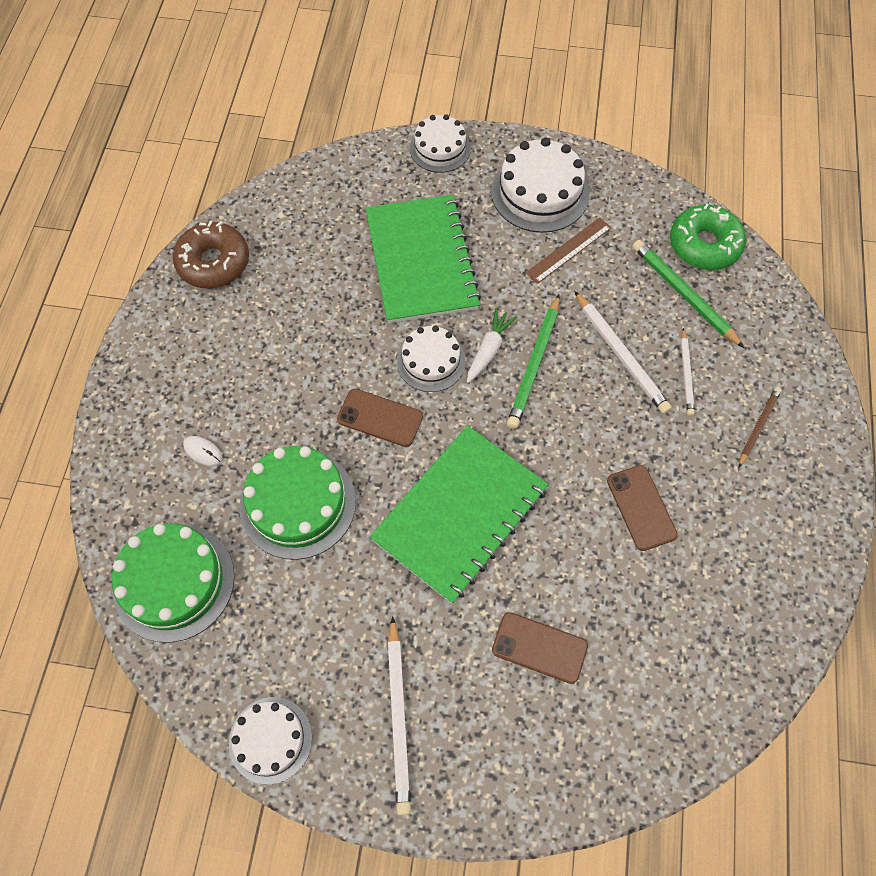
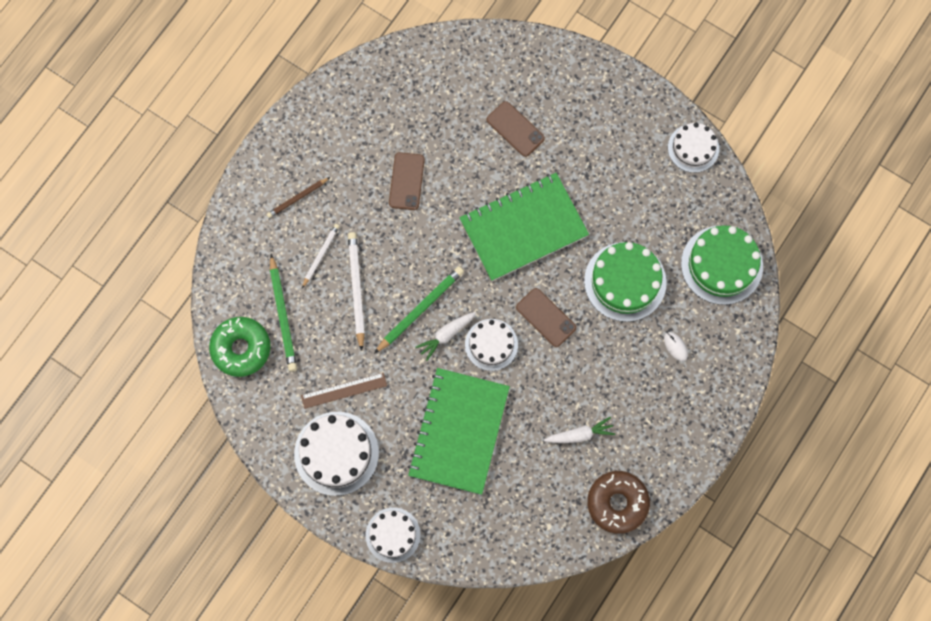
camera: 155 degrees left, 10 degrees up
(283, 311) = (580, 434): none -> white carrot
(398, 716) = (615, 128): white pencil -> none

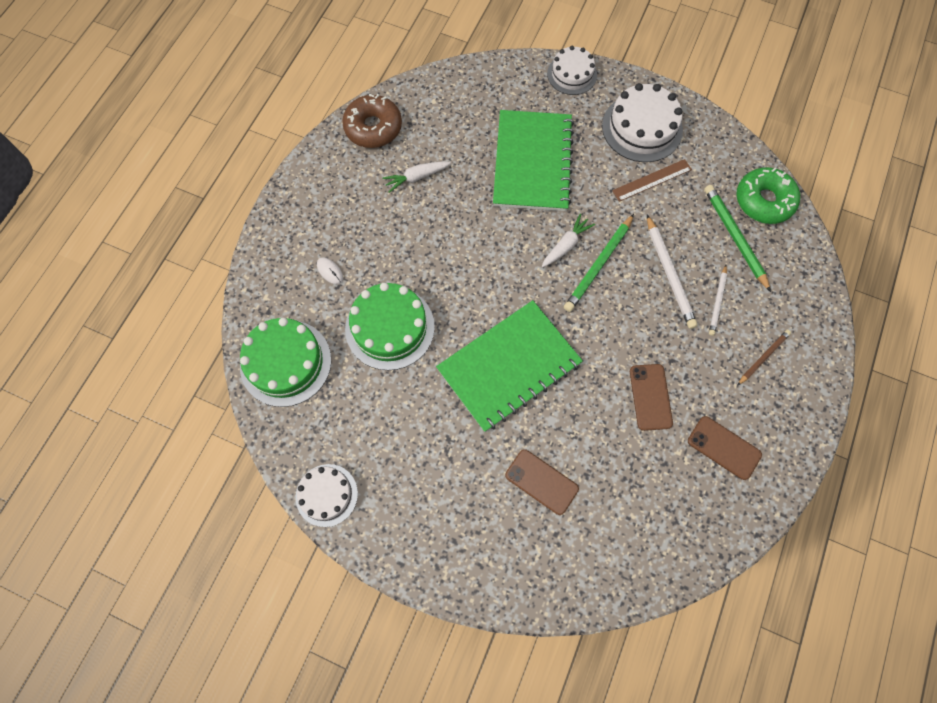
camera: 170 degrees right, 5 degrees down
(491, 344) = (518, 243): white cake -> none
(546, 317) = (468, 278): brown phone -> brown phone (724, 448)

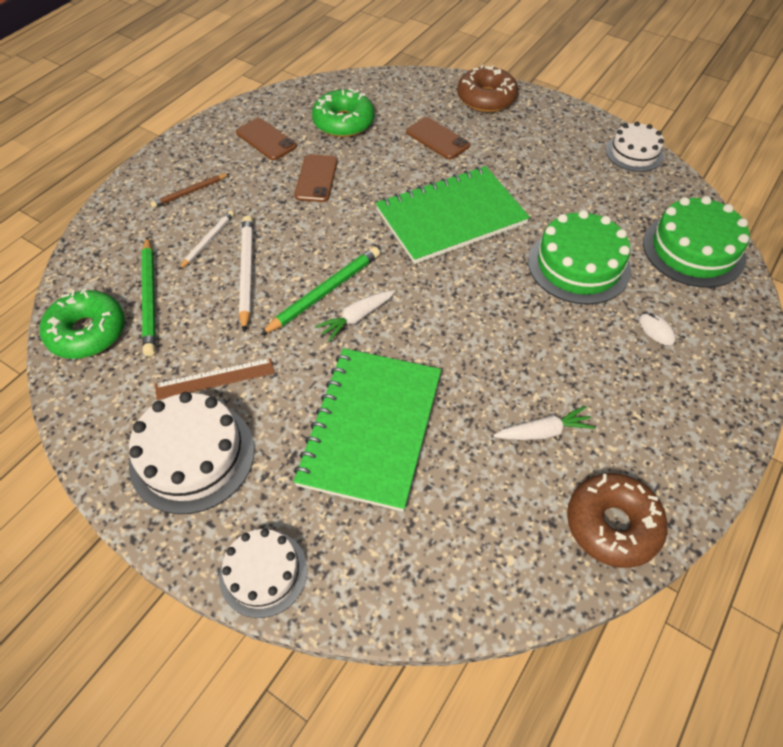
camera: 170 degrees left, 15 degrees down
(496, 569) = (486, 98): none -> brown donut
(651, 492) = (343, 122): none -> green donut

